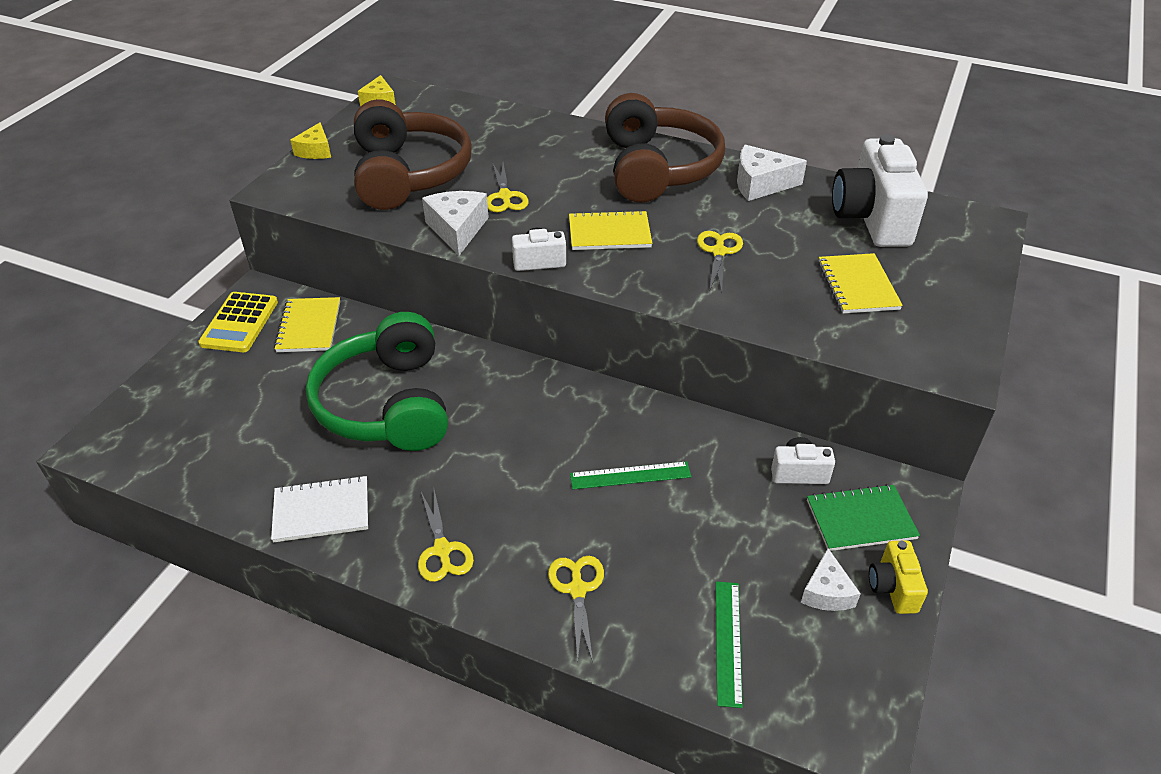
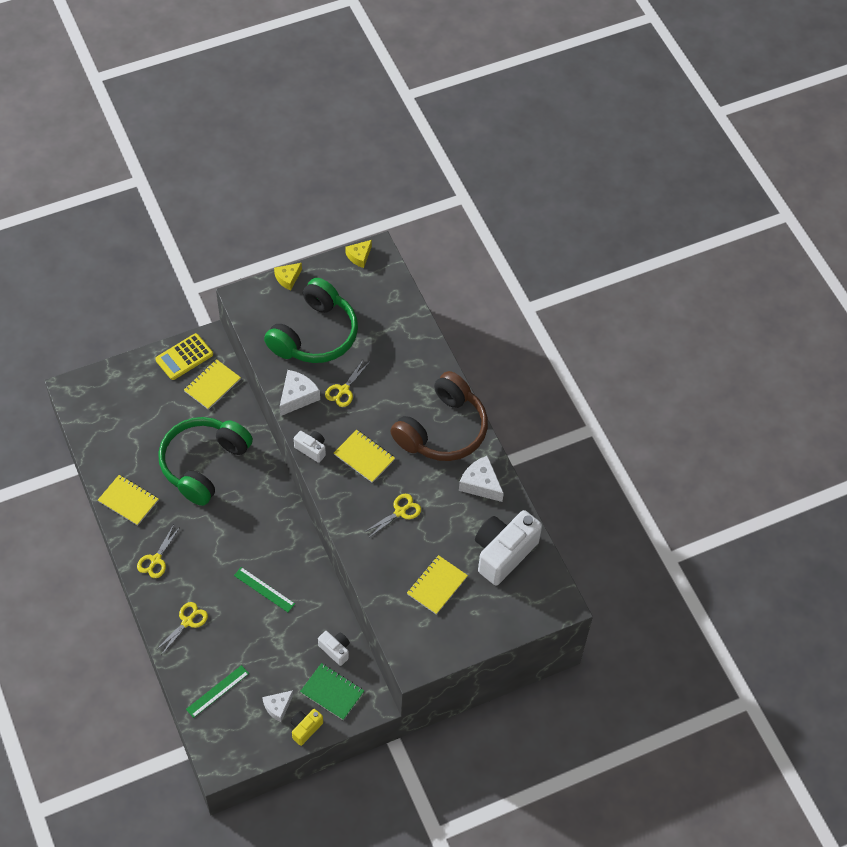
camera: 40 degrees right, 15 degrees up
(321, 511) = (128, 501): white notebook -> yellow notebook
(408, 174) = (315, 335): brown headphones -> green headphones

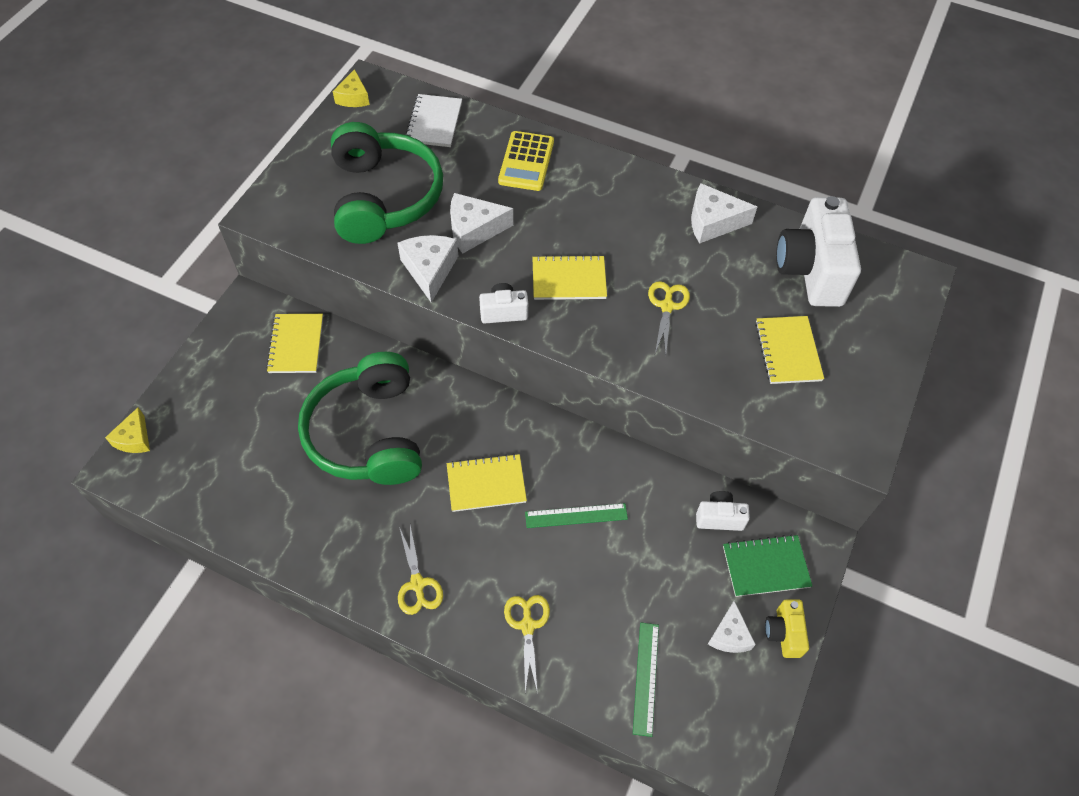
camera: 40 degrees left, 0 degrees up
(128, 501) = (316, 542): yellow notebook -> yellow notebook (486, 484)
(184, 357) = (233, 338): yellow calculator -> yellow calculator (526, 162)
(288, 278) = (295, 163): yellow cheese -> yellow cheese (134, 439)
(343, 390) = (474, 229): yellow scissors -> white cheese
(388, 306) = (434, 122): none -> white notebook
(442, 430) = (618, 198): brown headphones -> none

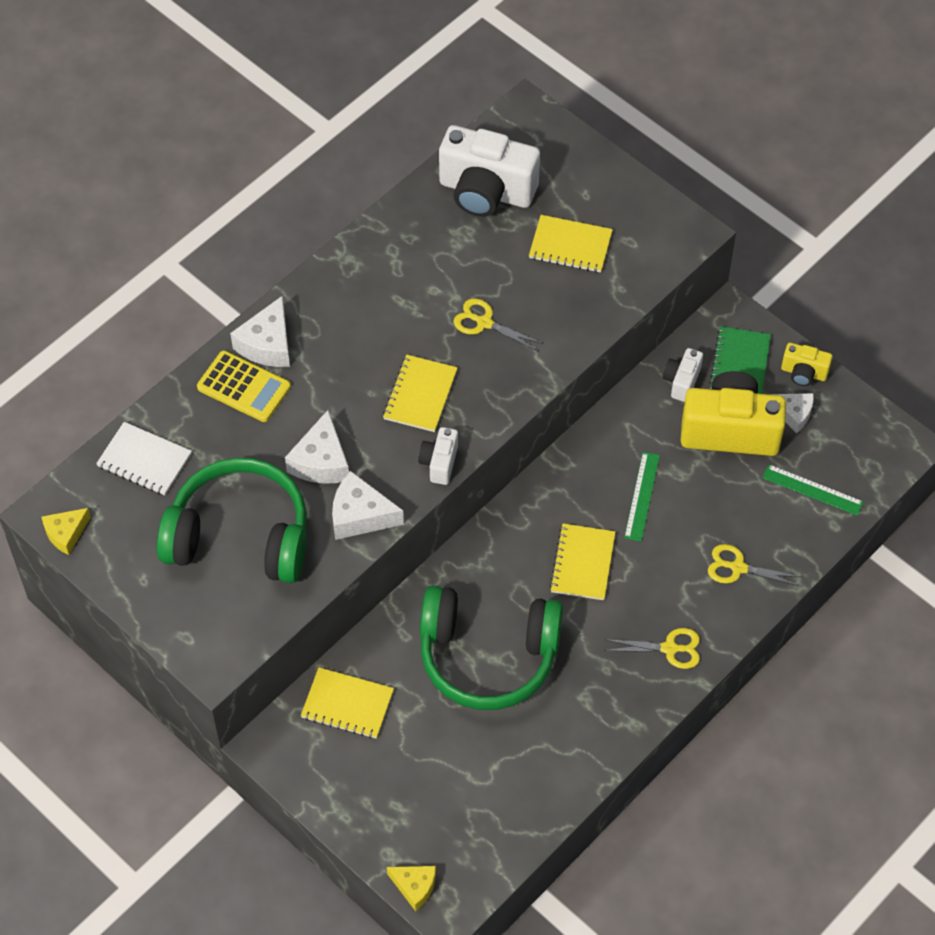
camera: 70 degrees left, 0 degrees up
(353, 97) = (66, 534): yellow cheese -> yellow cheese turned 120 degrees clockwise
(683, 577) = (730, 430): none -> yellow camera
(713, 222) = (395, 248): white cheese -> white cheese (267, 344)

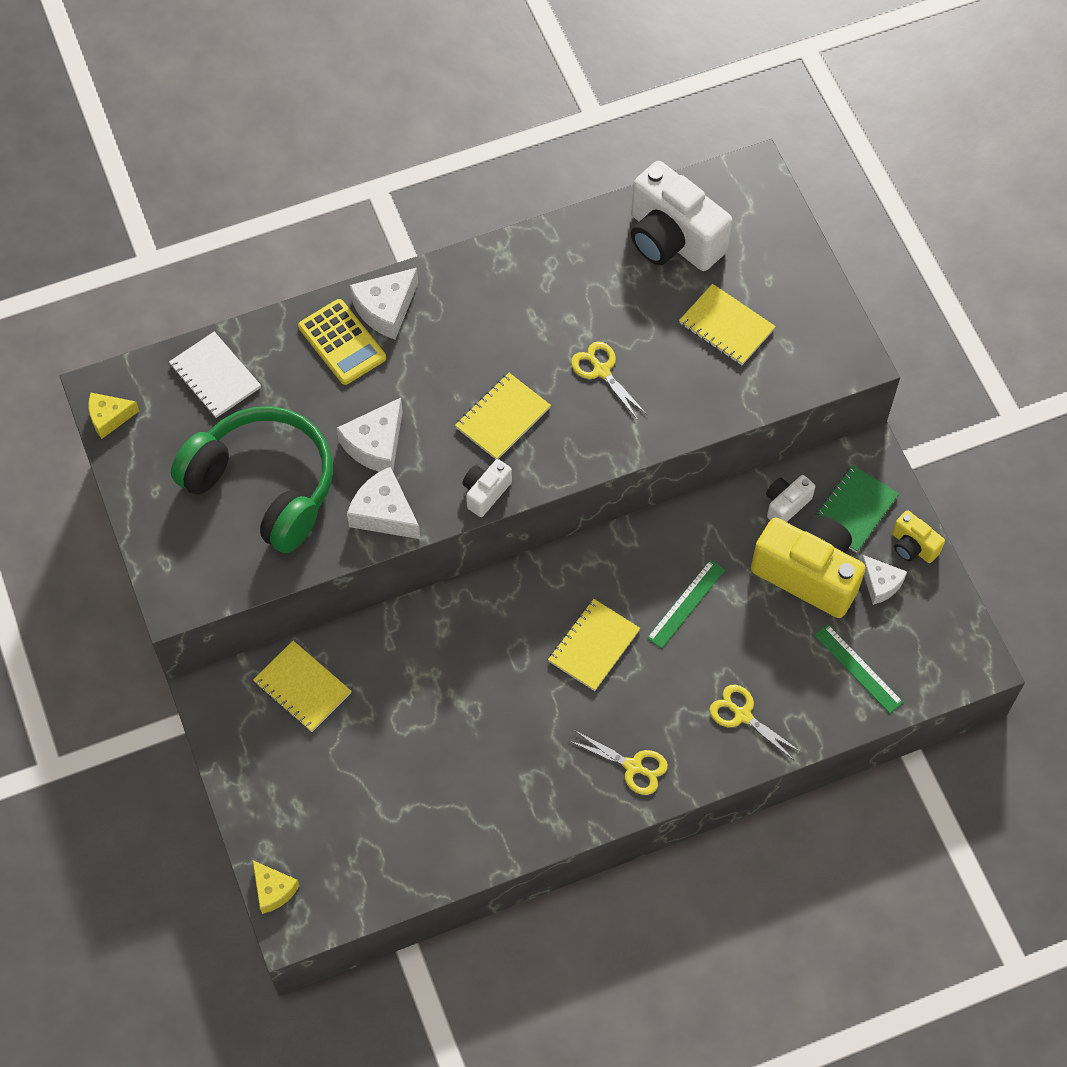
camera: 25 degrees right, 5 degrees up
(488, 656) = (456, 698): green headphones -> none

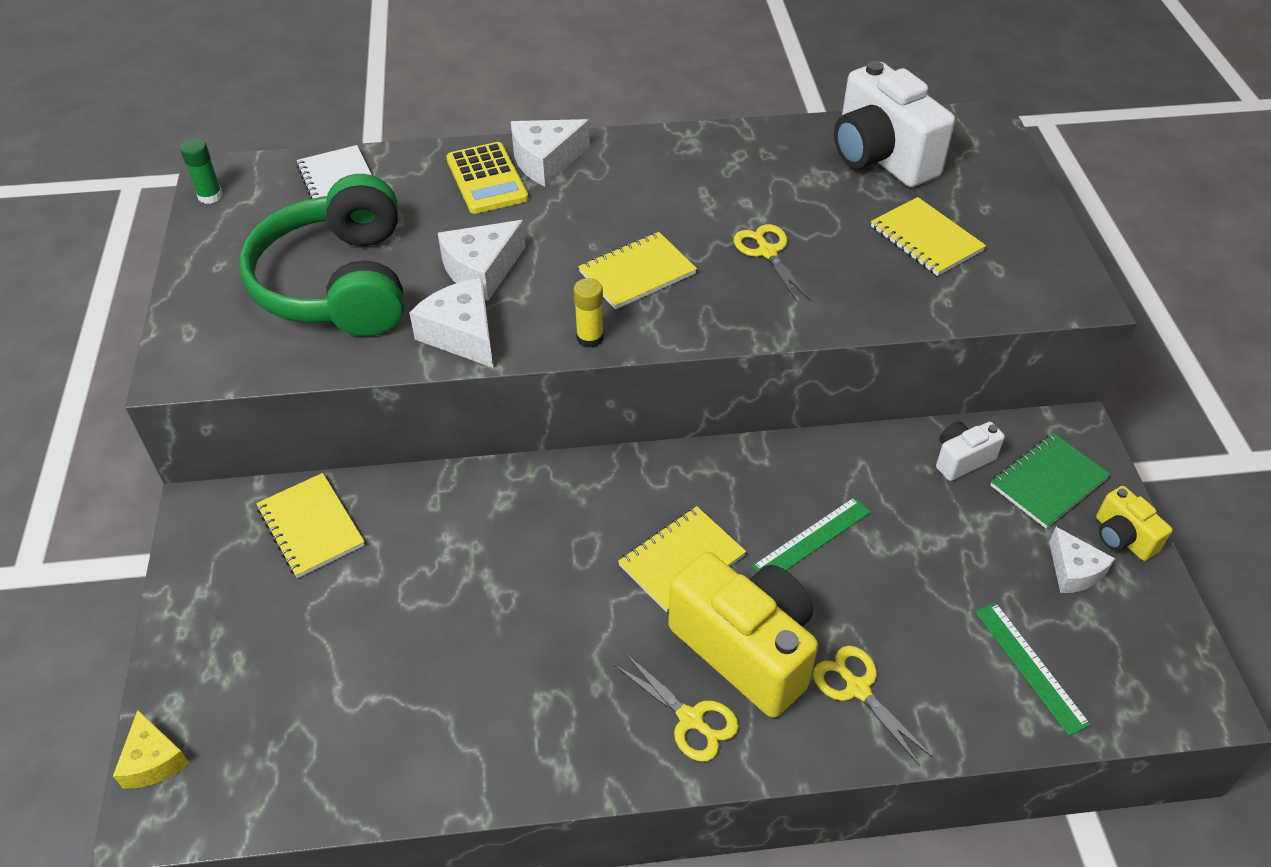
camera: 15 degrees right, 15 degrees down
(109, 417) = (210, 196): yellow cheese -> green glue stick
(264, 486) = (338, 283): green headphones -> green headphones turned 150 degrees counterclockwise
(485, 492) = (590, 338): white camera -> yellow glue stick
(808, 574) = (977, 539): yellow camera -> yellow camera (745, 649)

